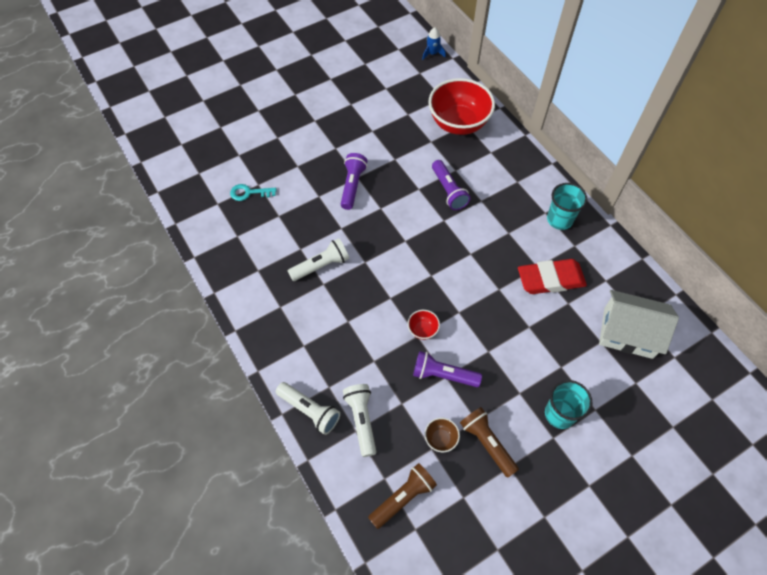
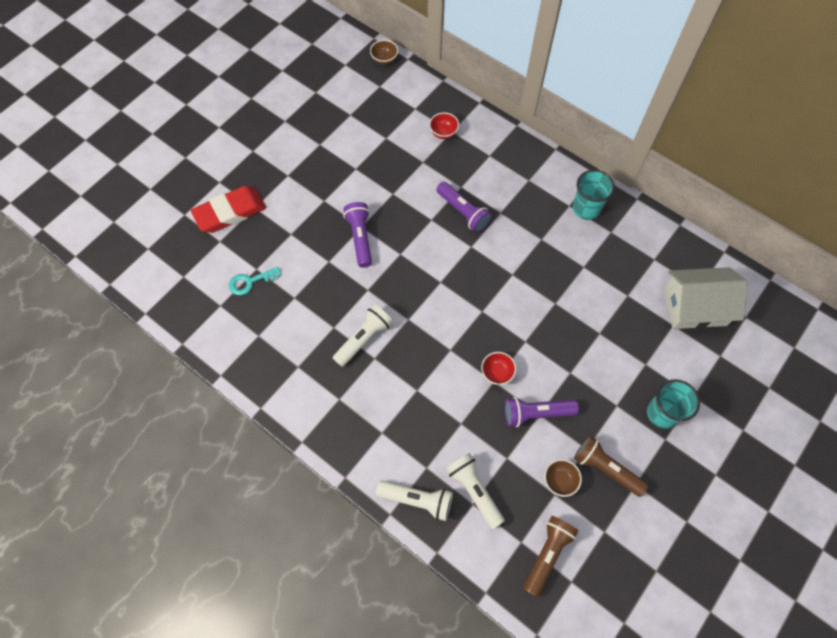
camera: 20 degrees left, 5 degrees up
(432, 53) = (384, 60): blue rocket -> brown bowl
(458, 123) = (443, 133): red bowl -> red bowl, size x0.41
(550, 279) = (601, 276): red eraser -> red eraser (230, 212)

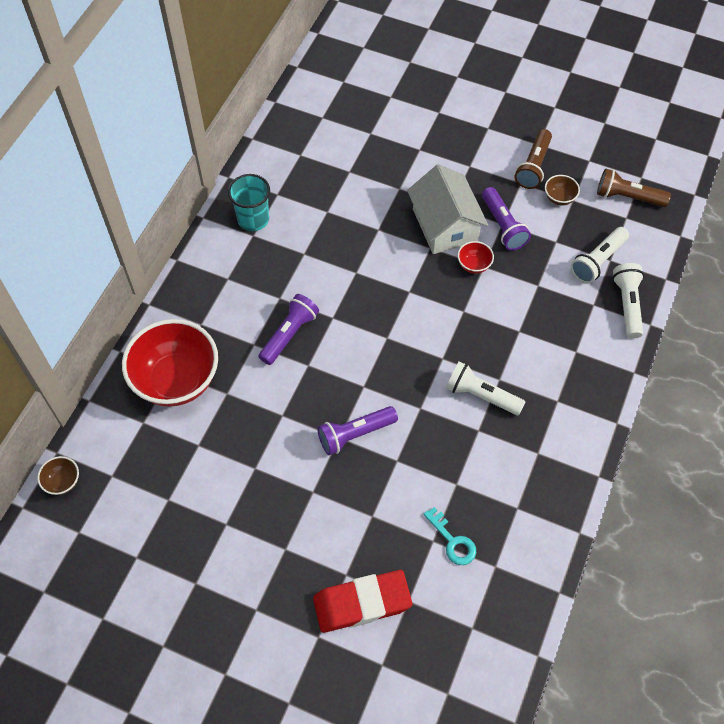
camera: 105 degrees left, 5 degrees down
(230, 212) = (362, 603): red eraser -> red eraser turned 60 degrees counterclockwise
(443, 133) = (177, 380): red bowl -> red bowl, size x2.42
(662, 413) = (464, 132): turquoise cup -> none
(695, 307) = (345, 119): white house -> white house (445, 225)

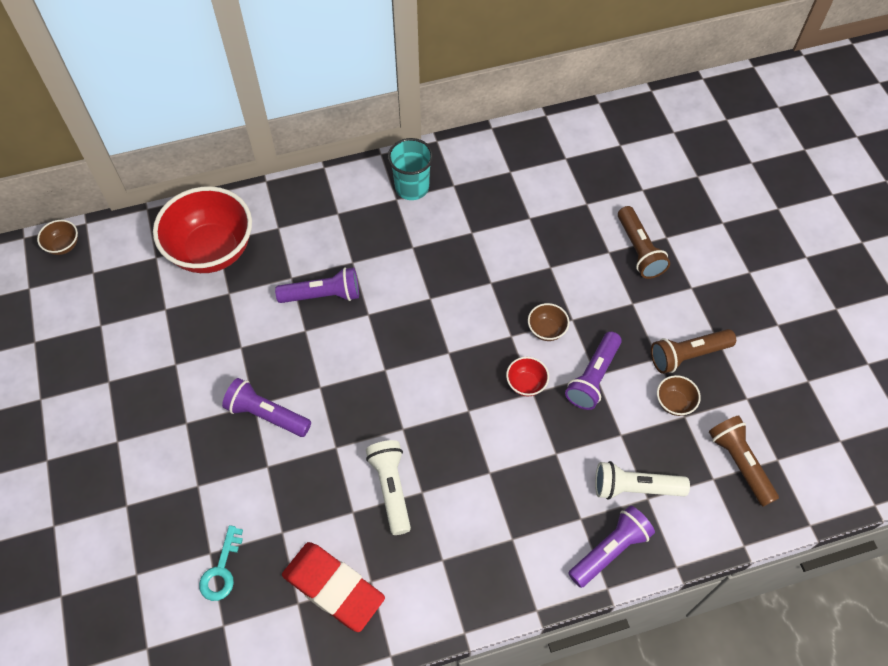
camera: 50 degrees right, 0 degrees up
(362, 603) = (108, 538): red eraser -> red eraser (333, 588)
(434, 133) = (639, 250): none -> brown flashlight
(445, 225) = (546, 330): white house -> brown bowl
(627, 305) = (610, 550): white flashlight -> purple flashlight

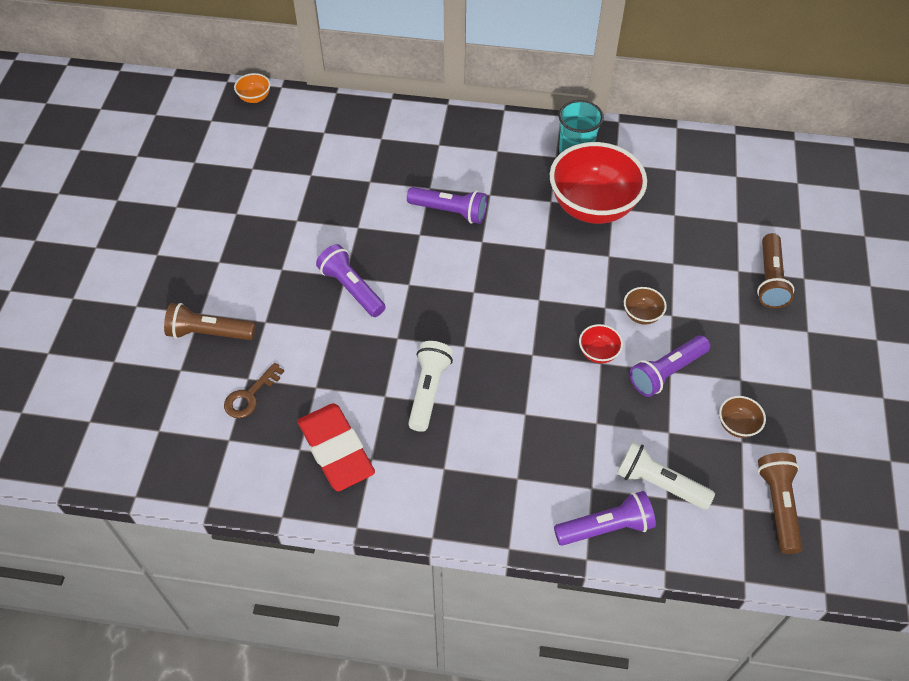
camera: 25 degrees right, 5 degrees down
(63, 246) = (255, 98): brown bowl -> orange bowl
(212, 251) = (373, 143): red bowl -> red bowl (593, 206)
(221, 570) = (250, 396): turquoise key -> brown key
(687, 355) = (773, 389): brown flashlight -> brown flashlight (209, 333)

